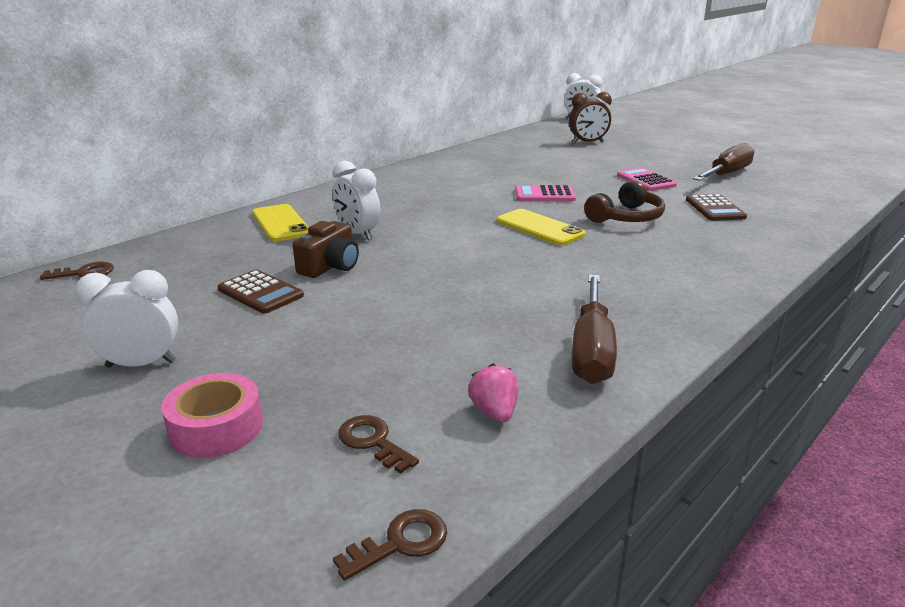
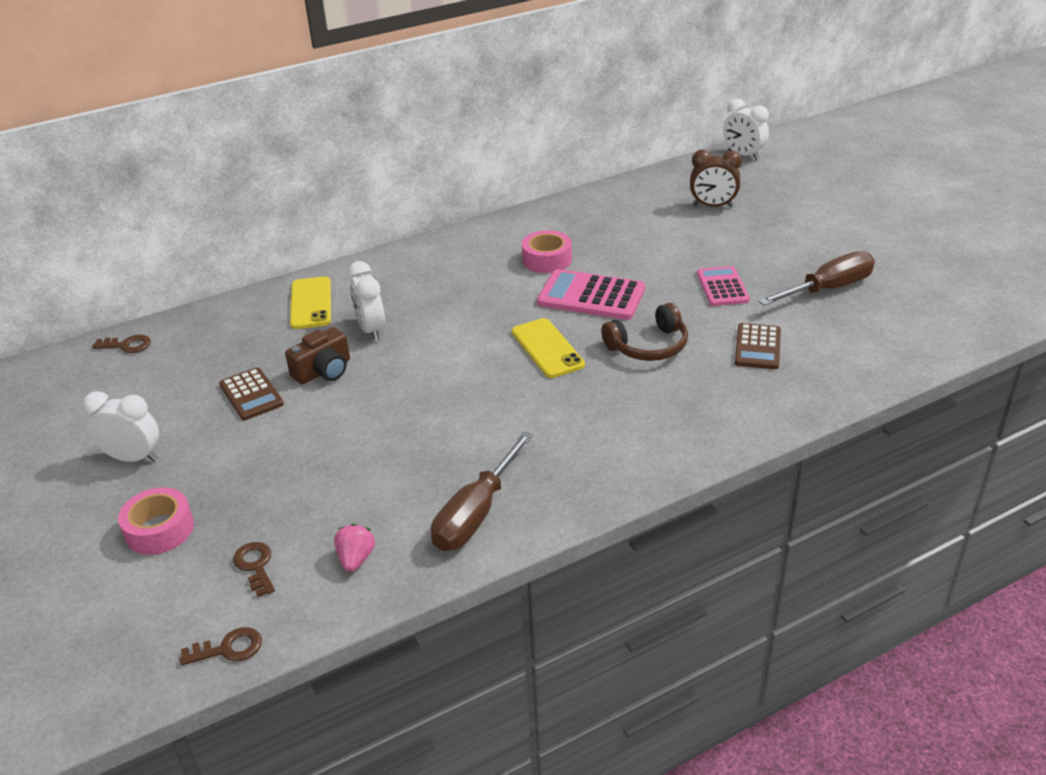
camera: 20 degrees right, 10 degrees up
(484, 179) = (547, 260): none -> pink tape
(544, 195) = (591, 296): pink calculator -> pink calculator, size x1.55

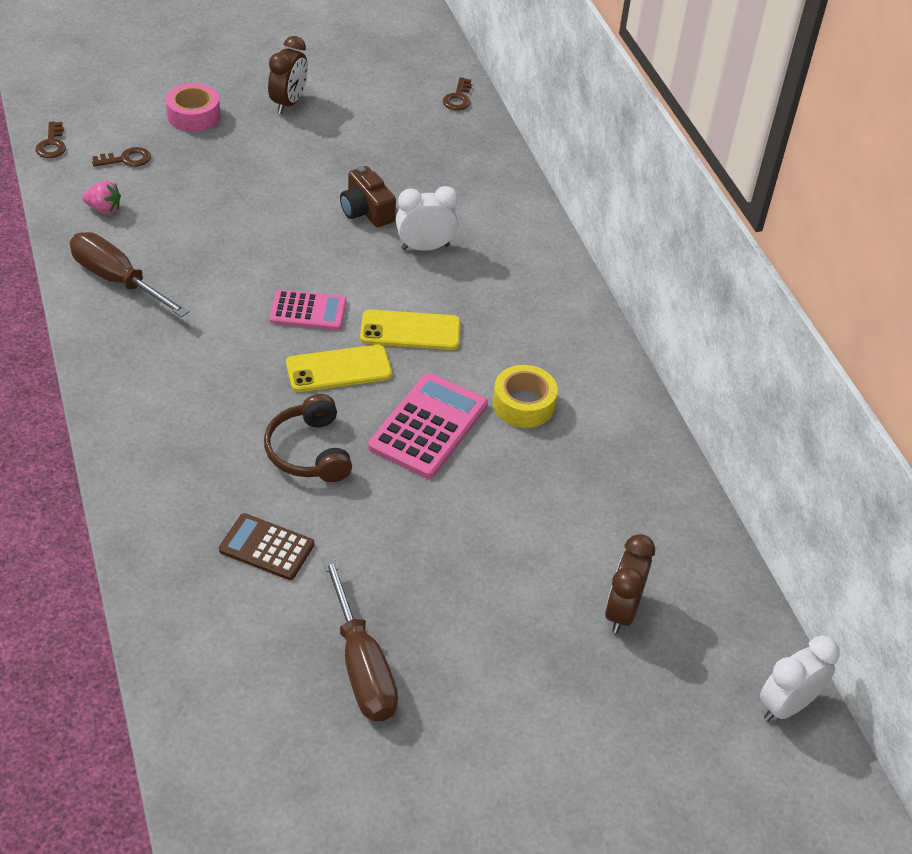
camera: 95 degrees right, 10 degrees up
(133, 458) = (288, 103): white clock -> brown clock
(251, 394) = (348, 166): brown calculator -> none
(311, 303) = (491, 211): yellow phone -> yellow phone (410, 331)
(547, 260) = (523, 404): pink tape -> yellow tape
(722, 287) = (405, 554): pink calculator -> pink calculator (308, 311)

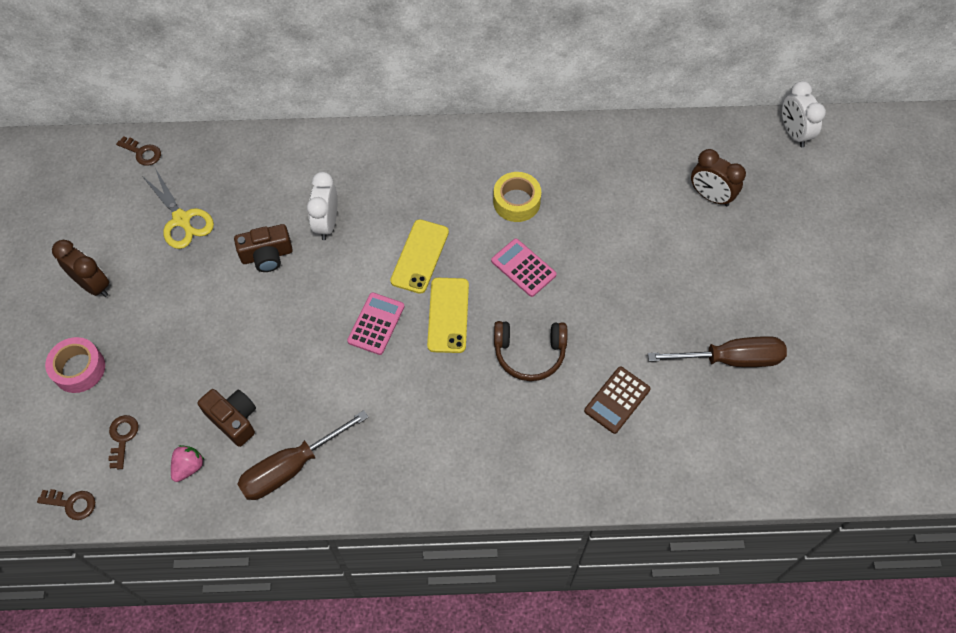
camera: 70 degrees left, 15 degrees up
(163, 228) = (233, 419): none -> brown camera
(387, 142) = (181, 219): none -> yellow scissors
(428, 426) = (523, 268): pink calculator -> pink calculator, size x0.65

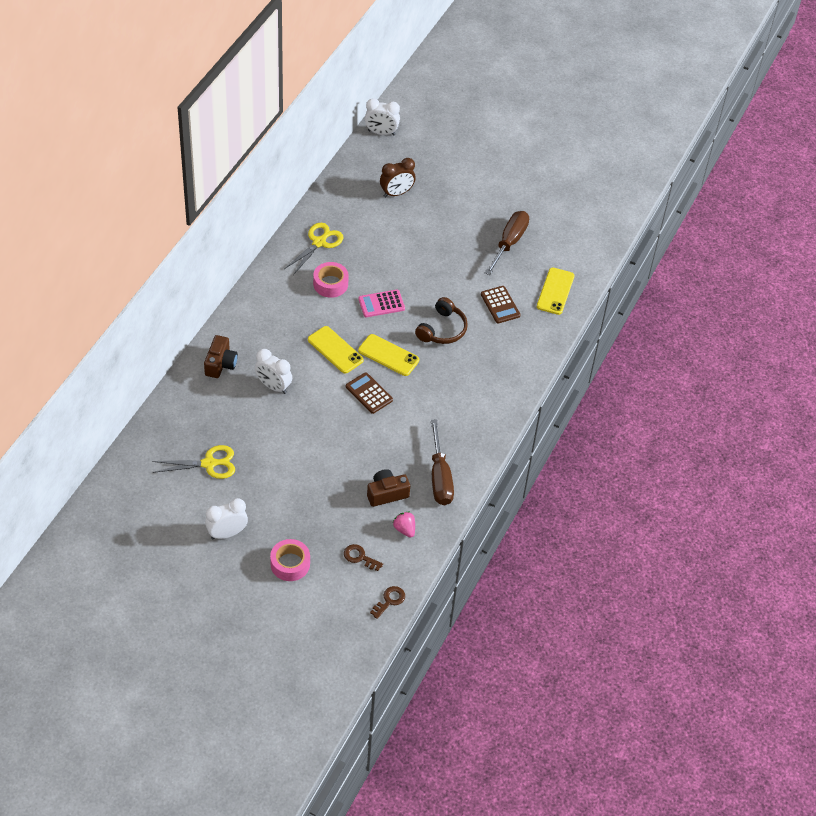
camera: 65 degrees left, 10 degrees down
(93, 285) = (227, 533): brown clock -> white clock
(142, 153) = (131, 465): brown key -> none
(267, 255) = (275, 428): brown camera -> brown camera (220, 364)
(376, 324) = (369, 393): pink calculator -> brown calculator
(516, 202) = (330, 284): yellow tape -> pink tape
(571, 159) = (319, 242): none -> yellow scissors
(690, 456) = (555, 291): none -> yellow phone

